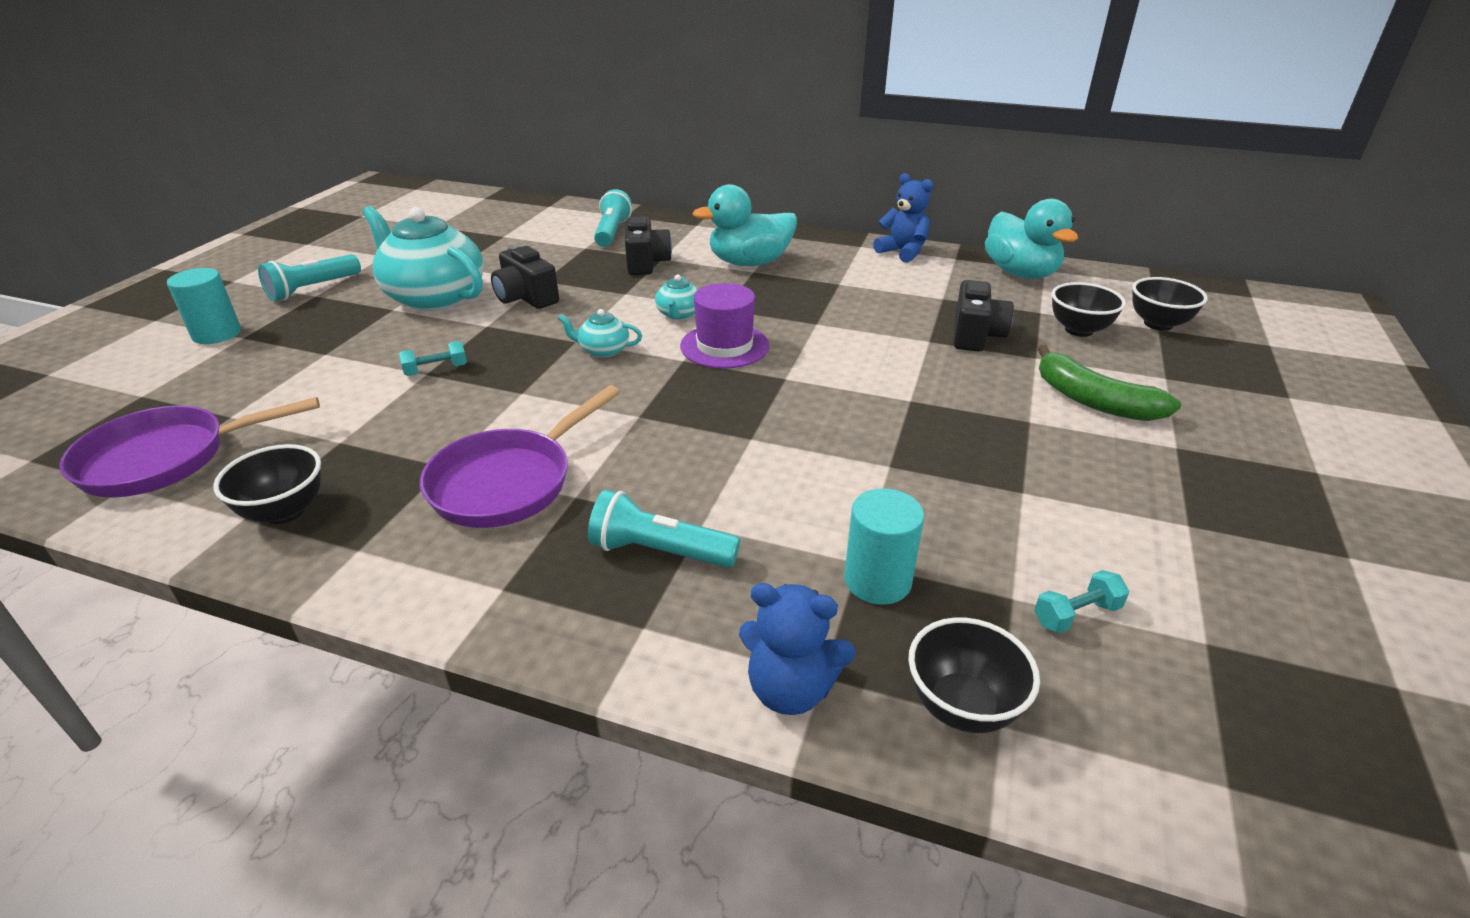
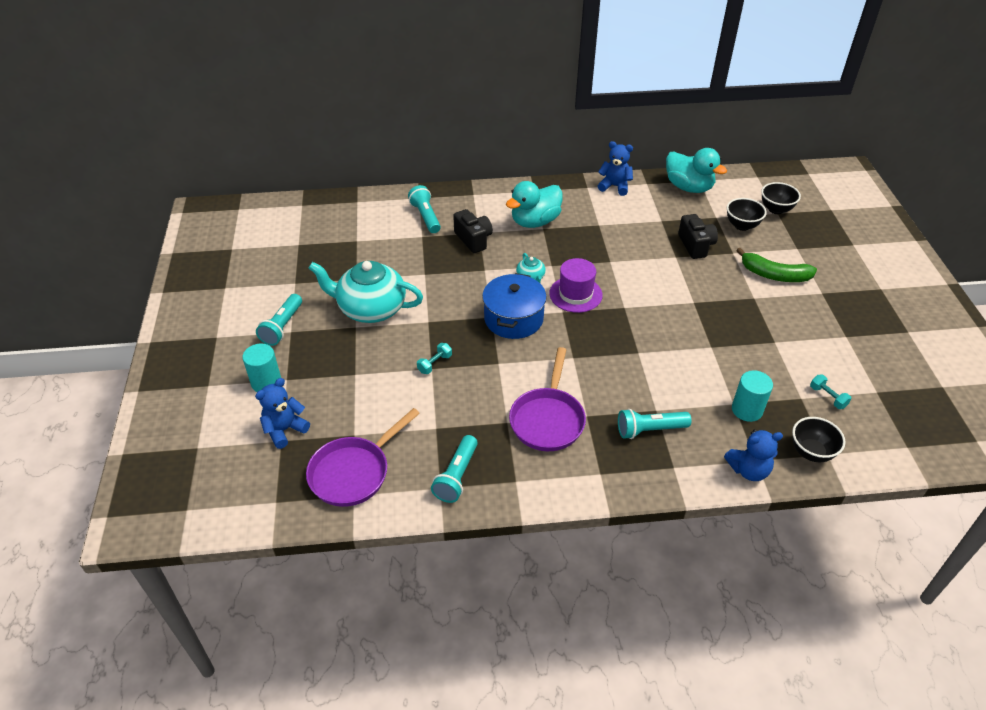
camera: 25 degrees left, 10 degrees up
(162, 386) = (285, 430): none -> blue teddy bear
(284, 512) = (457, 476): black bowl -> turquoise flashlight
(526, 298) = (429, 292): black camera -> none
(603, 350) = (513, 318): turquoise teapot -> blue pot
(1076, 615) = (827, 397): turquoise dumbbell -> turquoise dumbbell turned 75 degrees counterclockwise

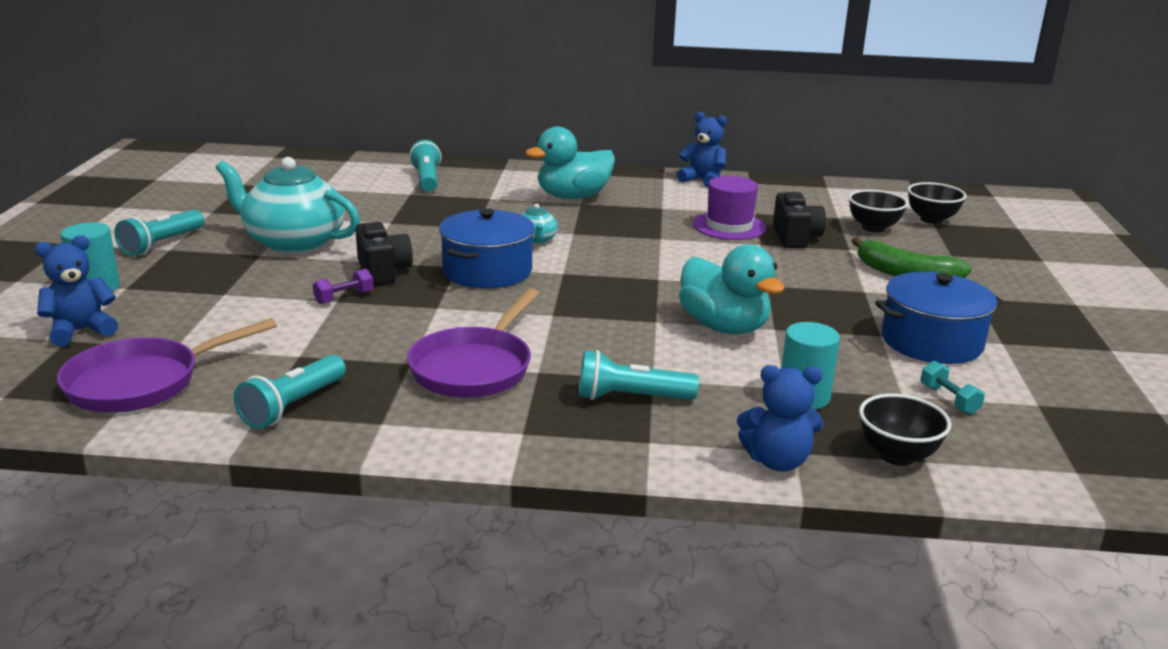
camera: 10 degrees right, 20 degrees down
(434, 364) = (344, 297): turquoise dumbbell -> purple dumbbell
(473, 239) = (478, 202): black camera -> black camera (383, 271)
(575, 294) = (592, 260): purple hat -> purple hat (729, 226)
(688, 187) = (809, 190): turquoise duck -> turquoise duck (724, 327)
(805, 343) = (931, 342): none -> blue pot

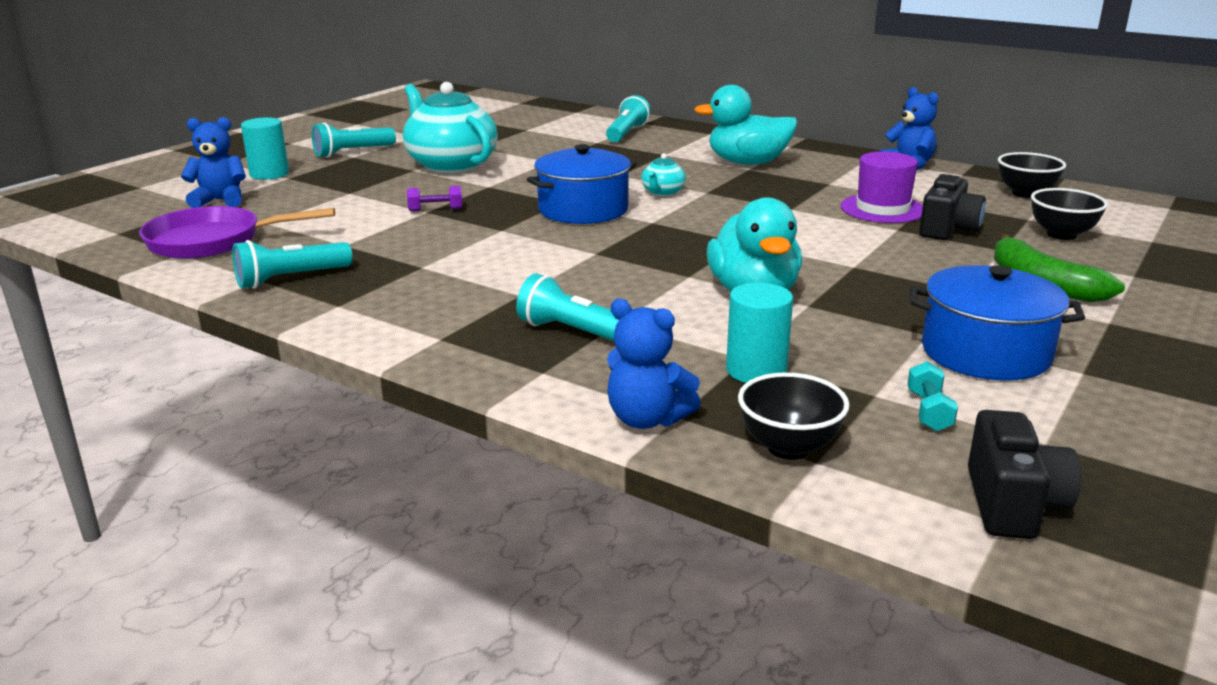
camera: 30 degrees right, 0 degrees up
(383, 271) = (493, 196): black camera -> black camera (1013, 504)
(474, 368) = (469, 281): purple pan -> none
(931, 219) = (1154, 237): black bowl -> black bowl (1025, 194)

